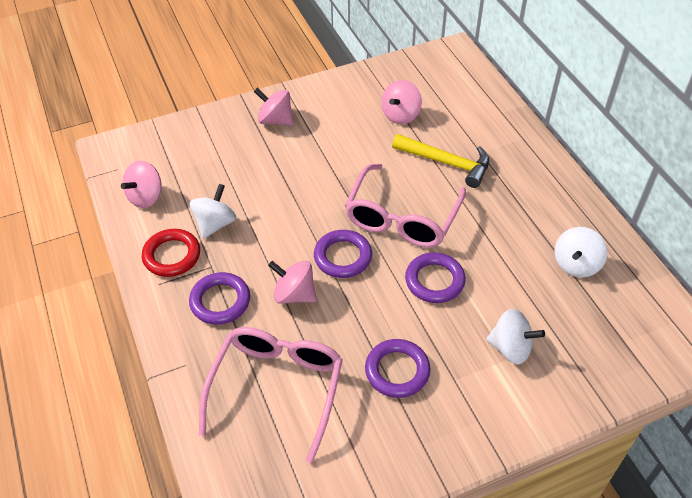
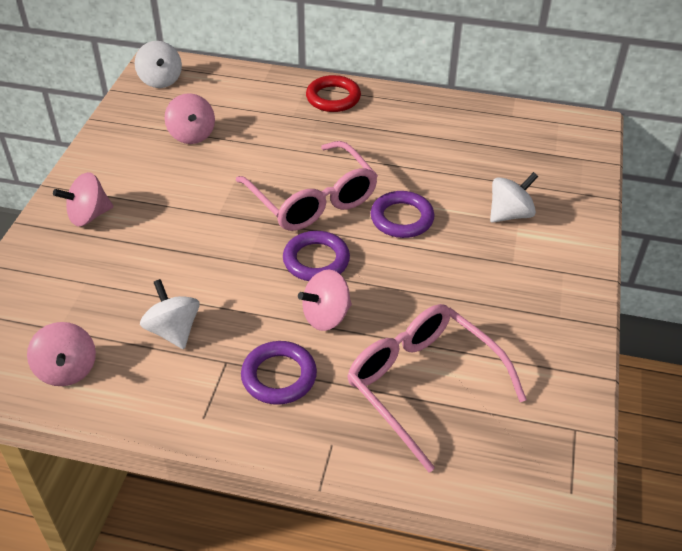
camera: 55 degrees left, 5 degrees down
(172, 256) = (177, 387): red ring -> red ring (333, 98)
(397, 371) = (474, 292): purple ring -> none
(447, 163) = (282, 140): yellow hammer -> none
(576, 264) = (463, 135): white spinning top -> white spinning top (160, 80)

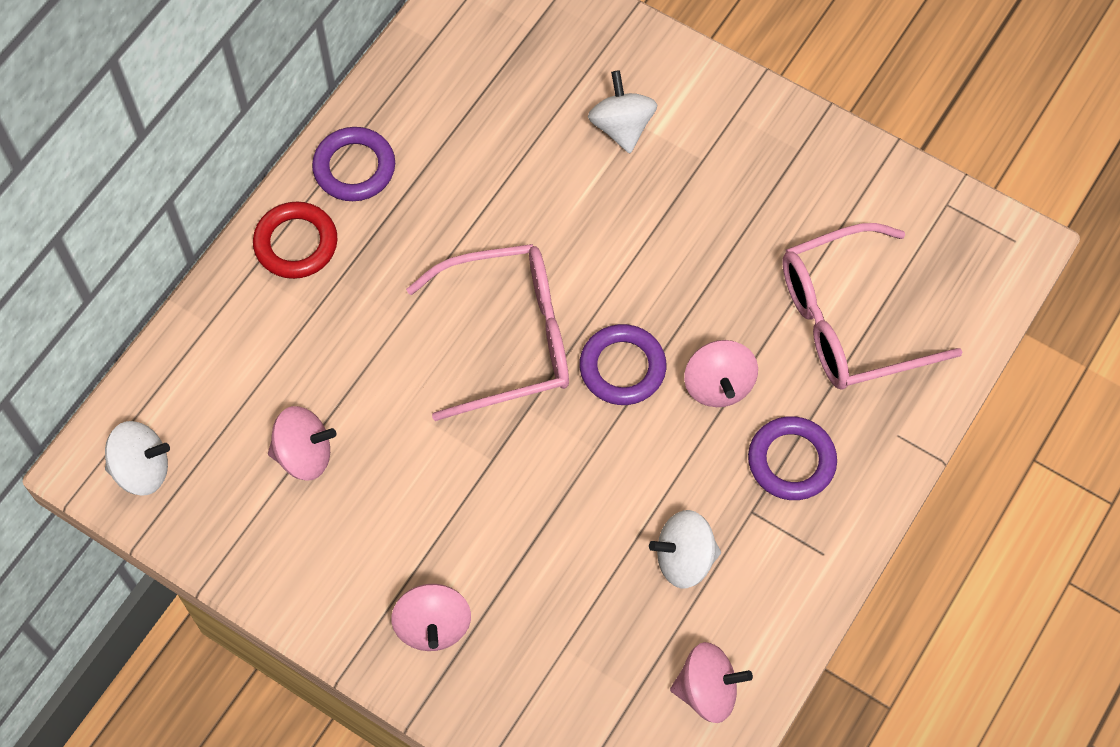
camera: 70 degrees left, 20 degrees up
(402, 218) = (584, 247): purple ring -> purple ring (354, 168)

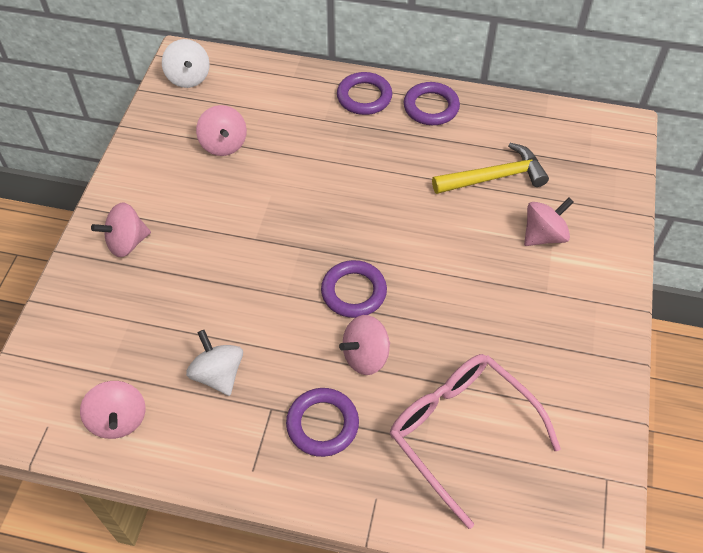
camera: 70 degrees right, 10 degrees down
(296, 243) = (364, 97): red ring -> purple ring
(508, 338) = (348, 220): pink glasses -> none
(509, 141) = (495, 177): none -> yellow hammer
(621, 127) = (543, 235): white spinning top -> pink spinning top

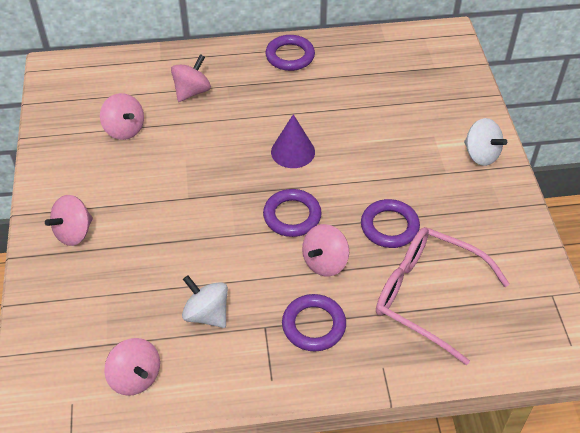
camera: 20 degrees left, 5 degrees down
(188, 78) = (66, 83): white spinning top -> white spinning top (481, 155)
(364, 97) = (230, 61): purple ring -> purple ring (389, 226)
(386, 218) = (293, 151): none -> purple cone
(495, 177) = (366, 97): yellow hammer -> none
(543, 235) = (424, 131): pink spinning top -> pink spinning top (192, 91)

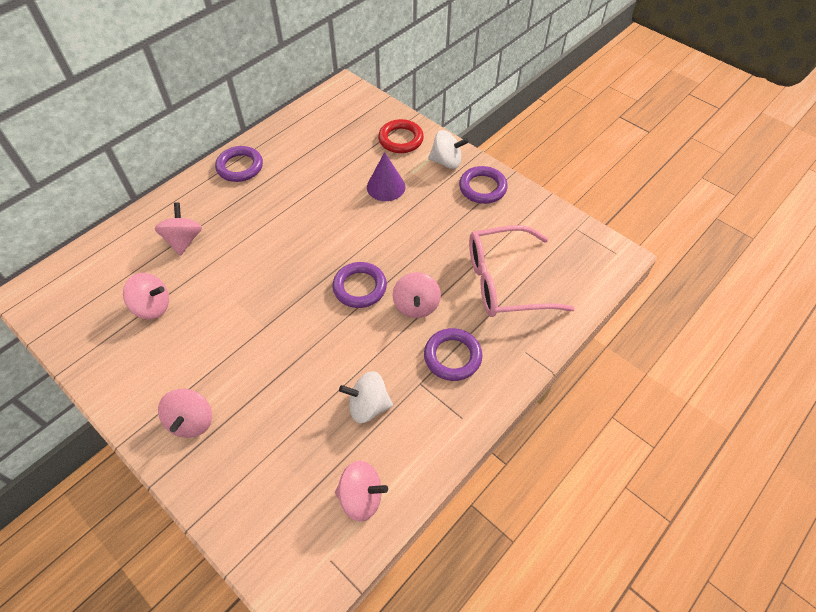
camera: 40 degrees left, 5 degrees up
(293, 151) = (313, 239): purple cone -> purple cone (386, 187)
(389, 226) = (435, 250): purple ring -> purple ring (482, 188)
(456, 109) = (401, 139): none -> red ring

